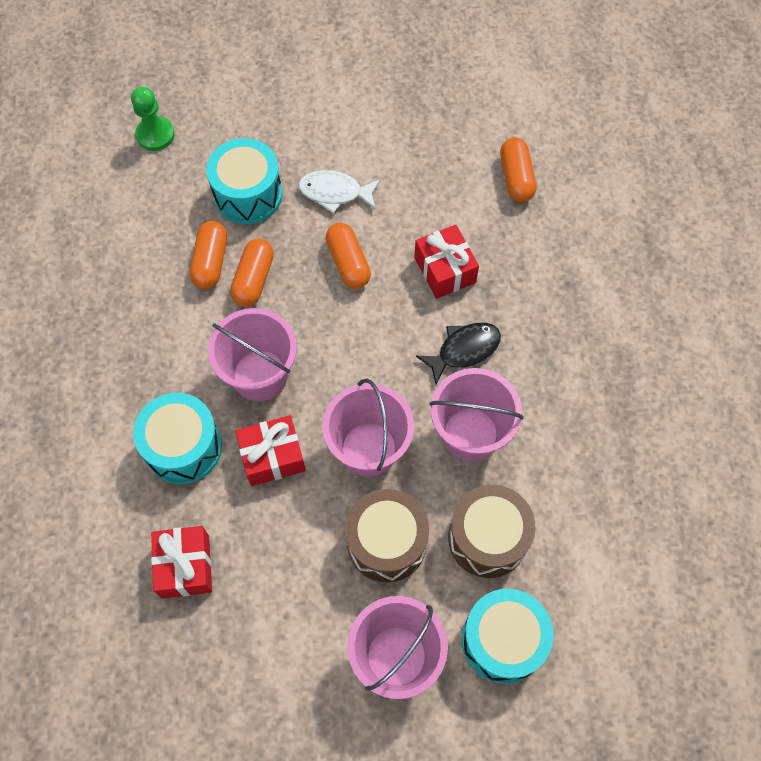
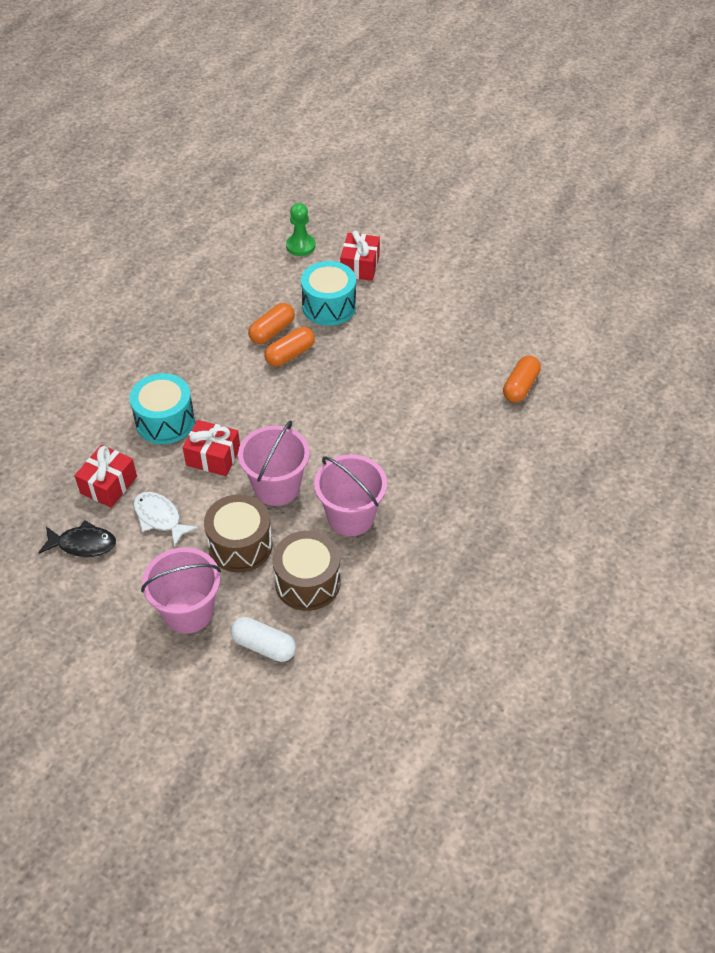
camera: 35 degrees right, 15 degrees down
(260, 375) = (246, 408): pink bucket -> none
(335, 193) = (386, 333): white fish -> white fish (160, 518)
(348, 263) = (359, 376): orange capsule -> none
(445, 270) = (420, 414): red gift -> red gift (360, 266)
(464, 350) = (391, 467): black fish -> black fish (83, 544)
(502, 640) = (263, 646): turquoise drum -> white capsule

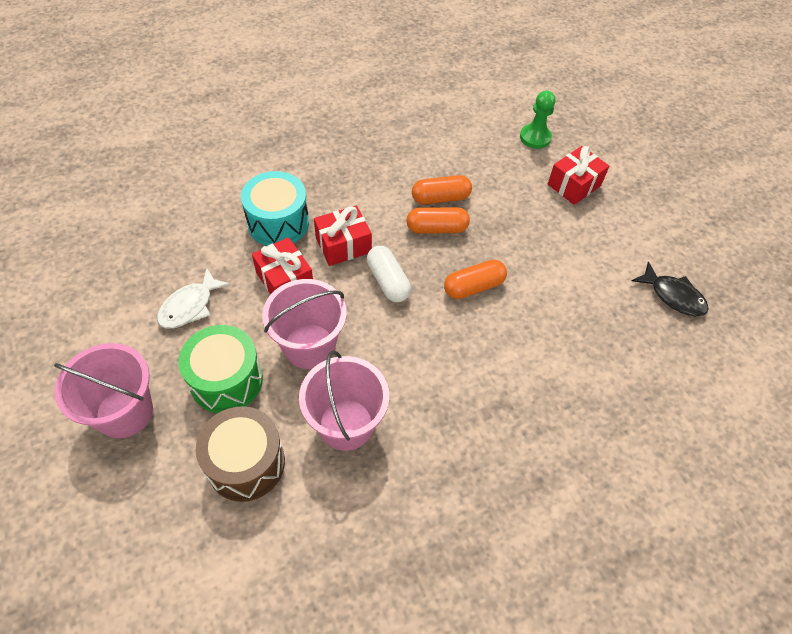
camera: 35 degrees right, 5 degrees up
(83, 544) = (112, 287): black fish -> black fish (673, 296)
(109, 485) = (182, 249): red gift -> red gift (343, 245)
(160, 518) = (190, 306): white fish -> white fish turned 135 degrees counterclockwise
(240, 545) = (226, 380): brown drum -> green drum
(263, 646) = (147, 499): white capsule -> white capsule (388, 281)
(329, 306) = (512, 205): turquoise drum -> none
(520, 387) = (636, 404): orange capsule -> orange capsule (473, 287)

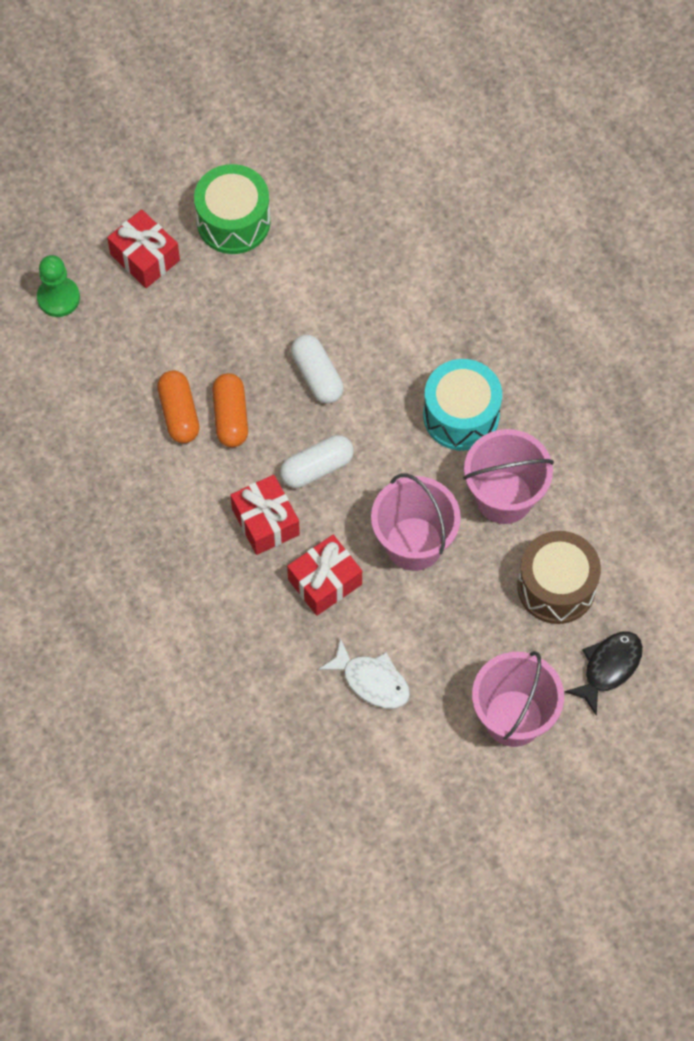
camera: 90 degrees left, 10 degrees up
(226, 380) = (465, 622): green drum -> green drum (233, 221)
(278, 222) = (235, 602): turquoise drum -> turquoise drum (461, 415)
(473, 287) = (317, 375): orange capsule -> white capsule
(673, 296) = (312, 171): black fish -> black fish (608, 668)

